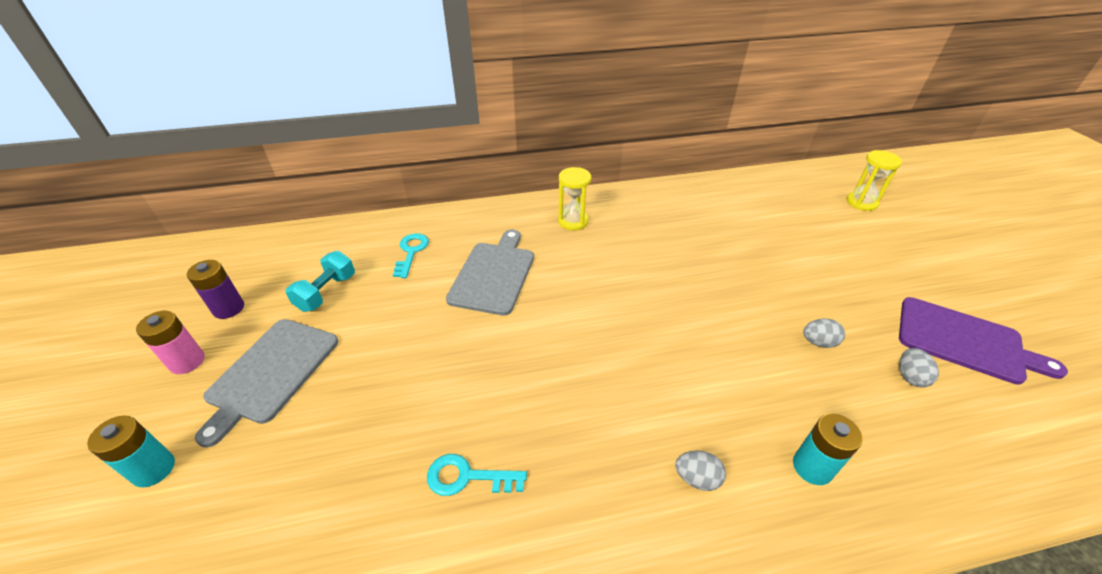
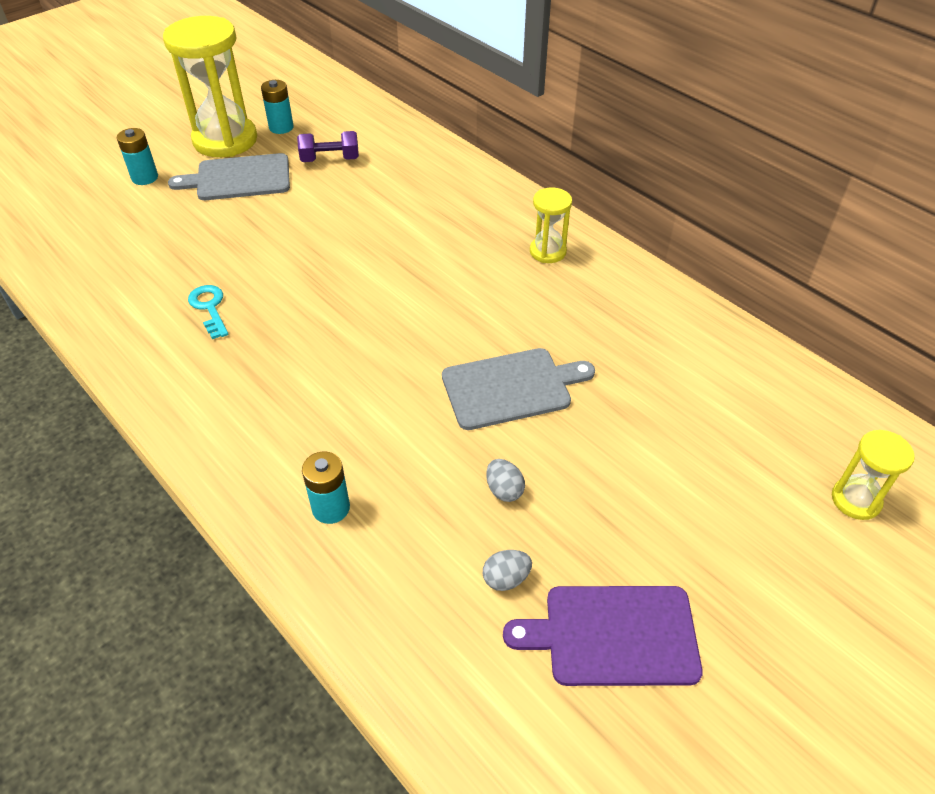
camera: 60 degrees right, 5 degrees up
(187, 361) = (225, 140): pink battery -> yellow hourglass
(229, 308) = (281, 127): purple battery -> turquoise battery
(326, 292) = (330, 159): turquoise dumbbell -> purple dumbbell
(411, 252) = (412, 176): turquoise key -> none
(493, 274) = (422, 233): grey cutting board -> grey cutting board (511, 387)
(697, 478) = (276, 432): grey egg -> none
(965, 341) = (613, 635): purple cutting board -> purple cutting board turned 90 degrees clockwise

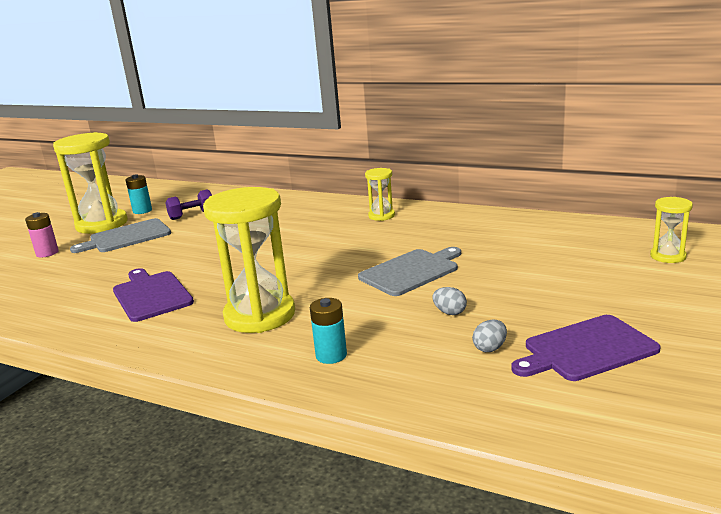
camera: 20 degrees left, 25 degrees down
(145, 178) = (47, 253): turquoise battery -> pink battery
(209, 308) = (151, 295): turquoise key -> purple cutting board
(298, 399) = (260, 315): none -> yellow hourglass

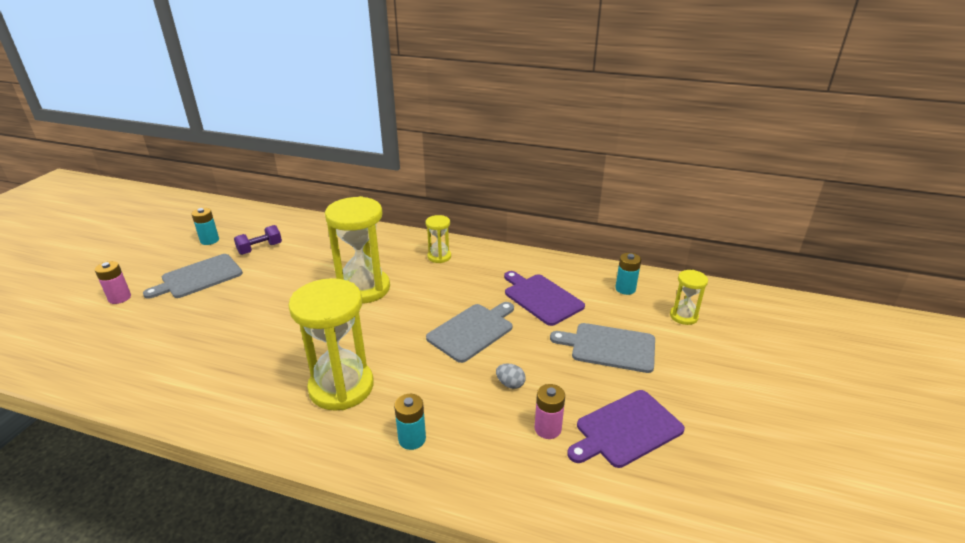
camera: 10 degrees left, 10 degrees up
(102, 224) = (171, 258): yellow hourglass -> yellow hourglass (364, 288)
(151, 295) = (234, 358): purple cutting board -> purple cutting board (541, 298)
(490, 348) = (547, 429): grey egg -> pink battery
(572, 282) = (609, 347): none -> grey cutting board
(596, 235) = (625, 289): none -> turquoise battery

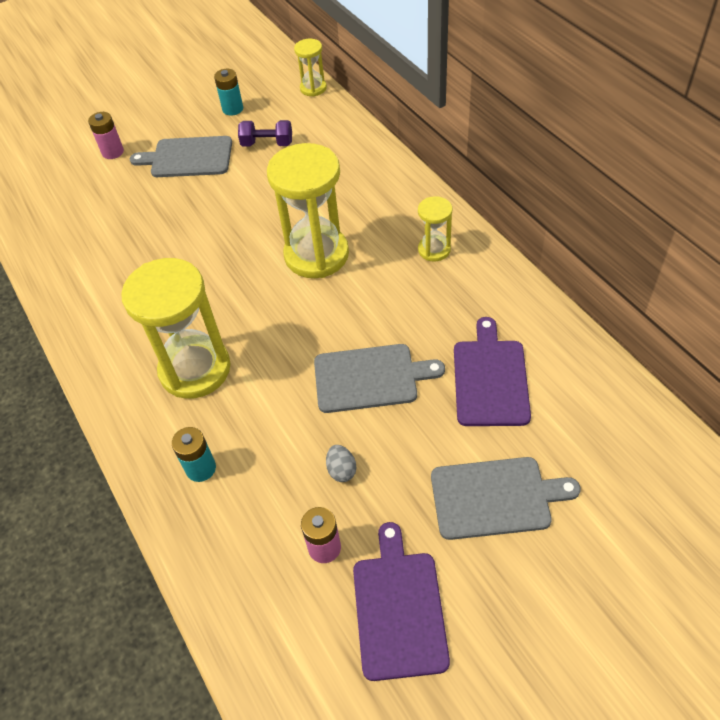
camera: 45 degrees right, 20 degrees up
(609, 347) = (495, 497): grey cutting board -> grey cutting board turned 120 degrees clockwise
(625, 289) = (612, 428): turquoise battery -> none
(626, 429) = (398, 608): purple cutting board -> purple cutting board turned 75 degrees clockwise
(683, 316) = (643, 518): yellow hourglass -> yellow hourglass (313, 88)

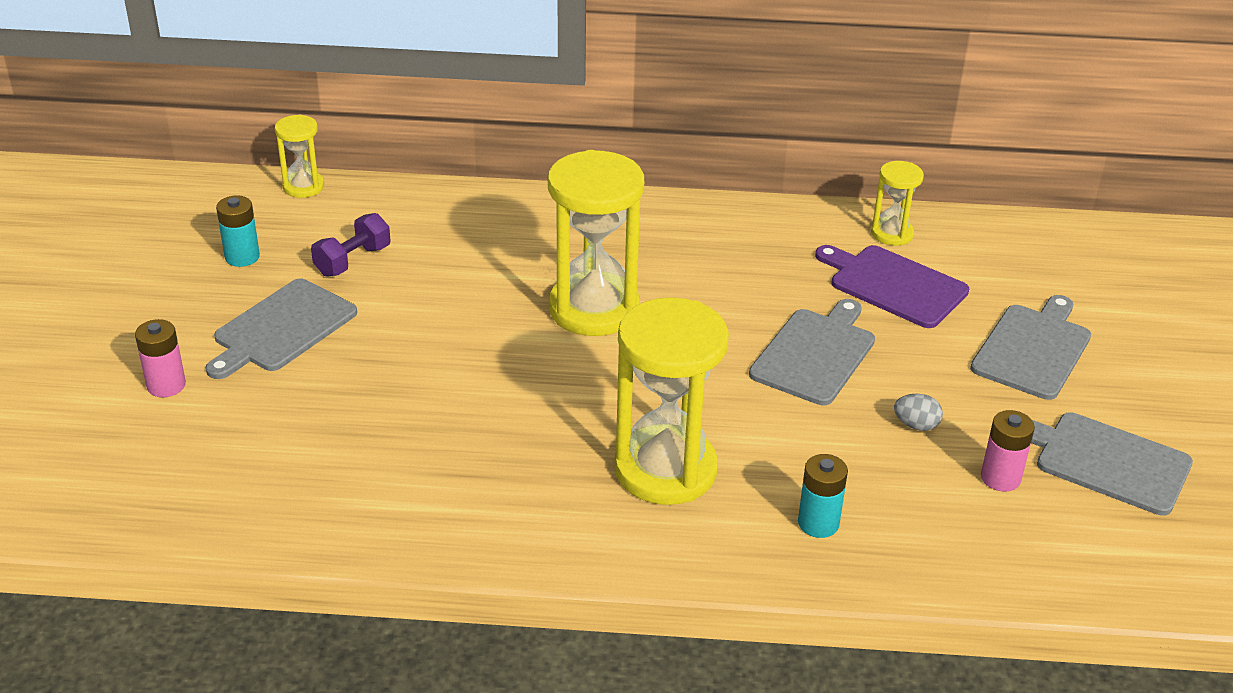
camera: 60 degrees left, 15 degrees down
(398, 608) = (1106, 461): purple cutting board -> grey cutting board
(434, 250) = (686, 235): yellow hourglass -> yellow hourglass (892, 234)

